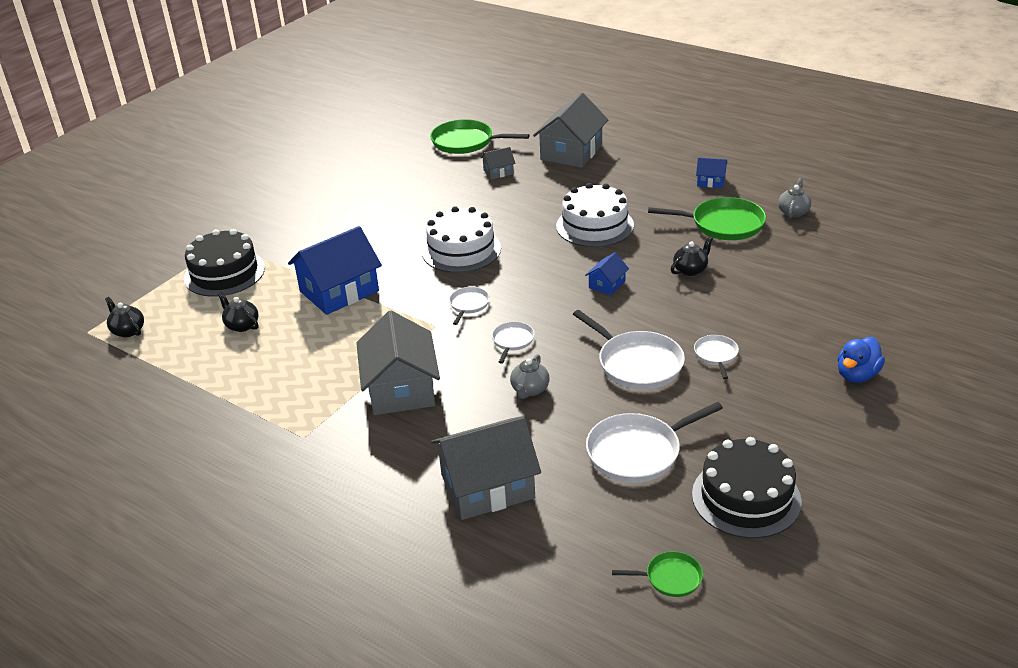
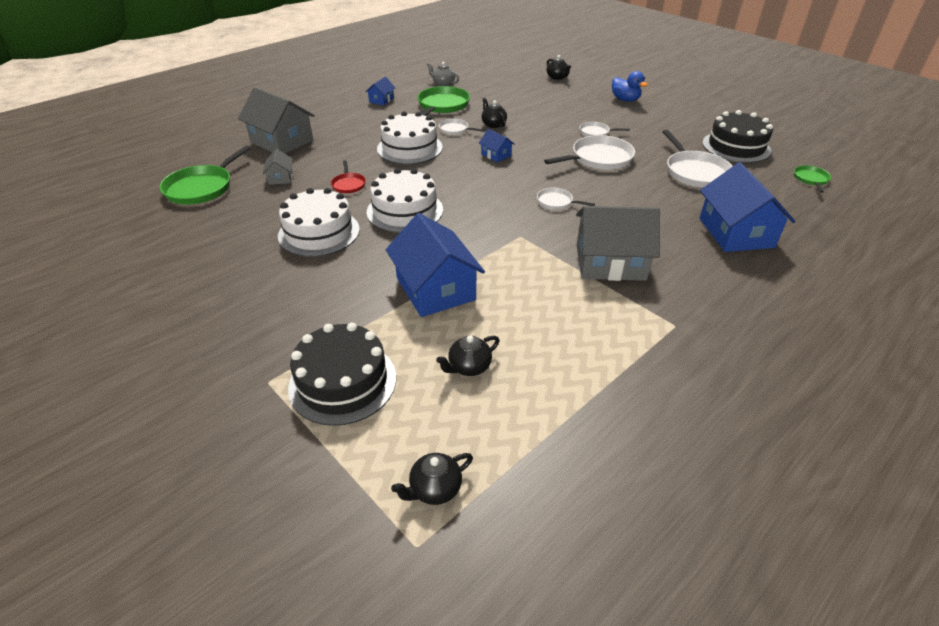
camera: 80 degrees left, 5 degrees up
(411, 215) = (319, 232): none -> white cake
(468, 305) = (496, 216): white pan -> white pan (455, 129)
(487, 486) = (735, 233): grey house -> blue house
(499, 209) = (348, 184): none -> red pan
(530, 390) = (622, 202): grey teapot -> none
(898, 301) = (557, 77): none -> black teapot

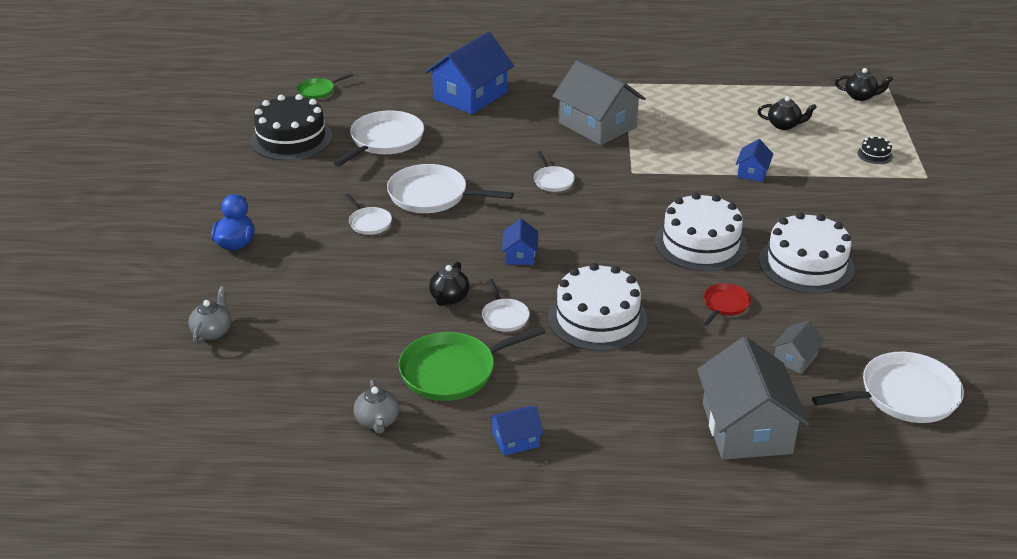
camera: 135 degrees left, 5 degrees down
(201, 188) = (904, 395): green pan -> white pan
(343, 382) = (875, 155): black cake -> black cake, size x0.42
(435, 289) = (752, 172): blue house -> blue house, size x0.47
(557, 77) = (212, 332): black teapot -> grey teapot

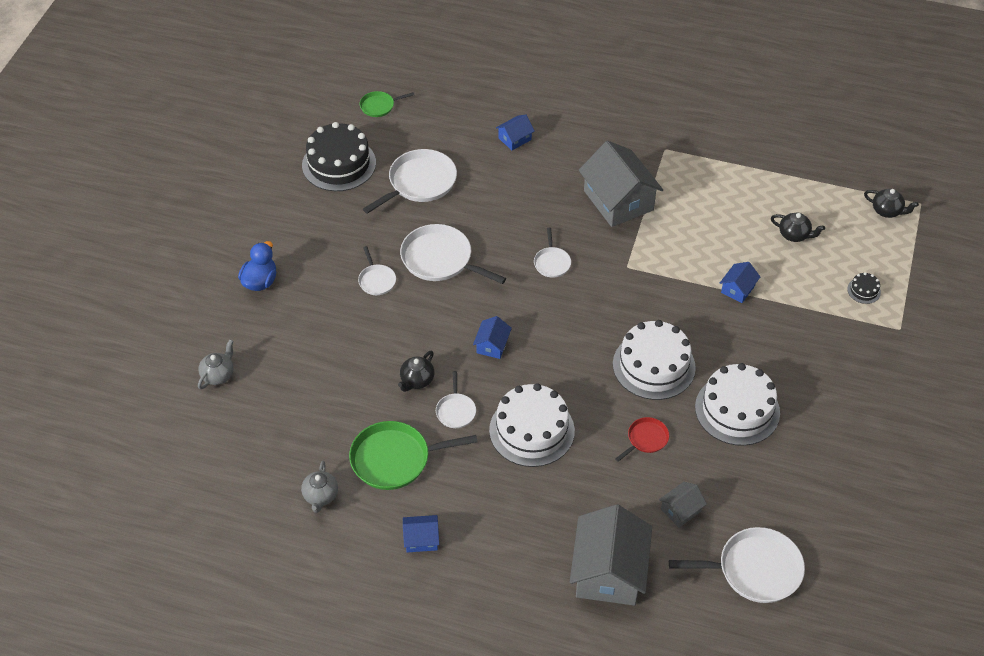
camera: 15 degrees right, 15 degrees up
(470, 96) = (514, 139): blue house -> blue house, size x0.47

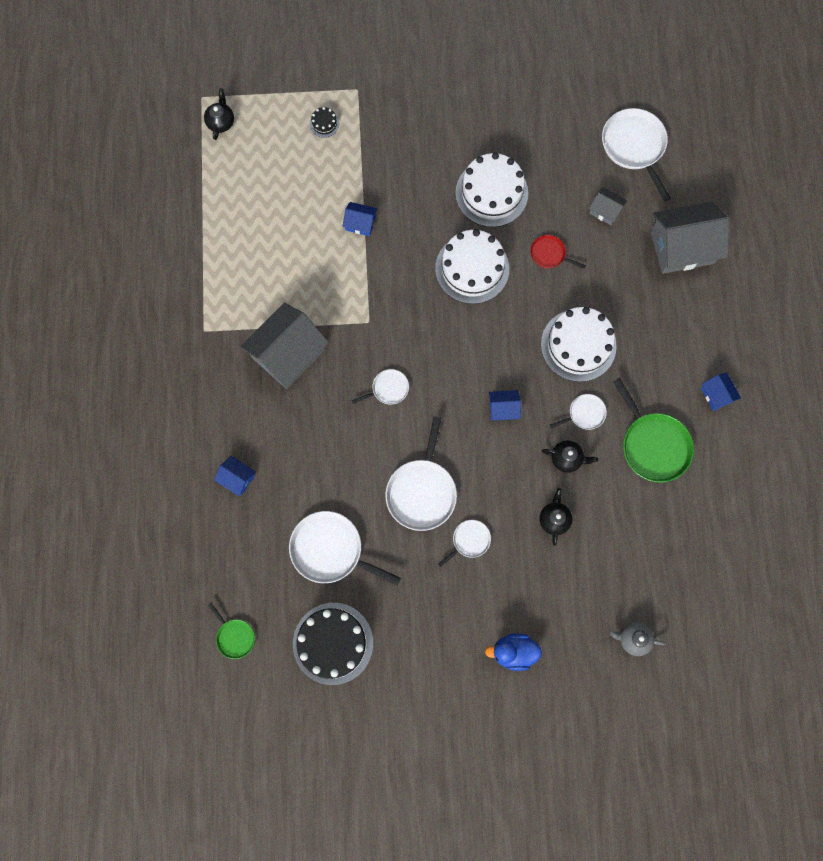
camera: 110 degrees left, 25 degrees up
(320, 496) = (714, 491): grey teapot -> none
(794, 235) = (278, 191): black teapot -> black teapot (554, 519)

